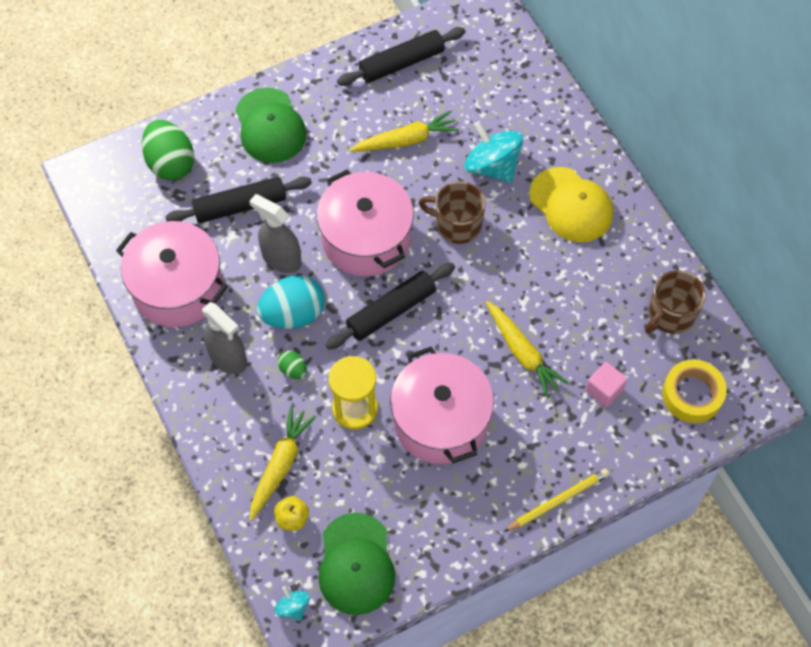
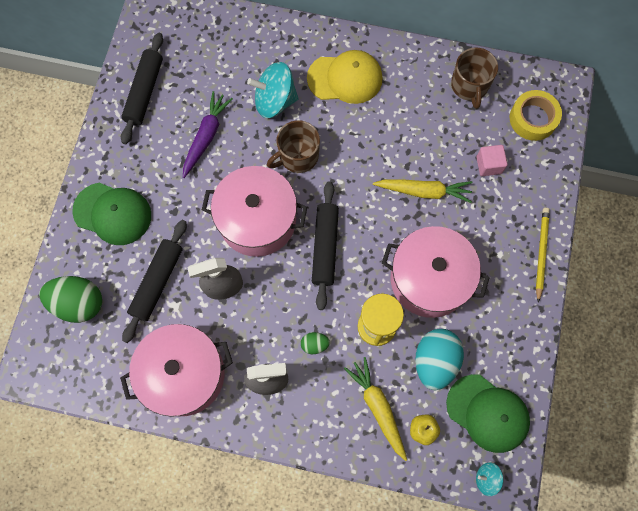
camera: 50 degrees left, 10 degrees up
(293, 314) = (273, 312): turquoise egg -> turquoise egg (435, 361)
(406, 140) = (206, 136): yellow carrot -> purple carrot

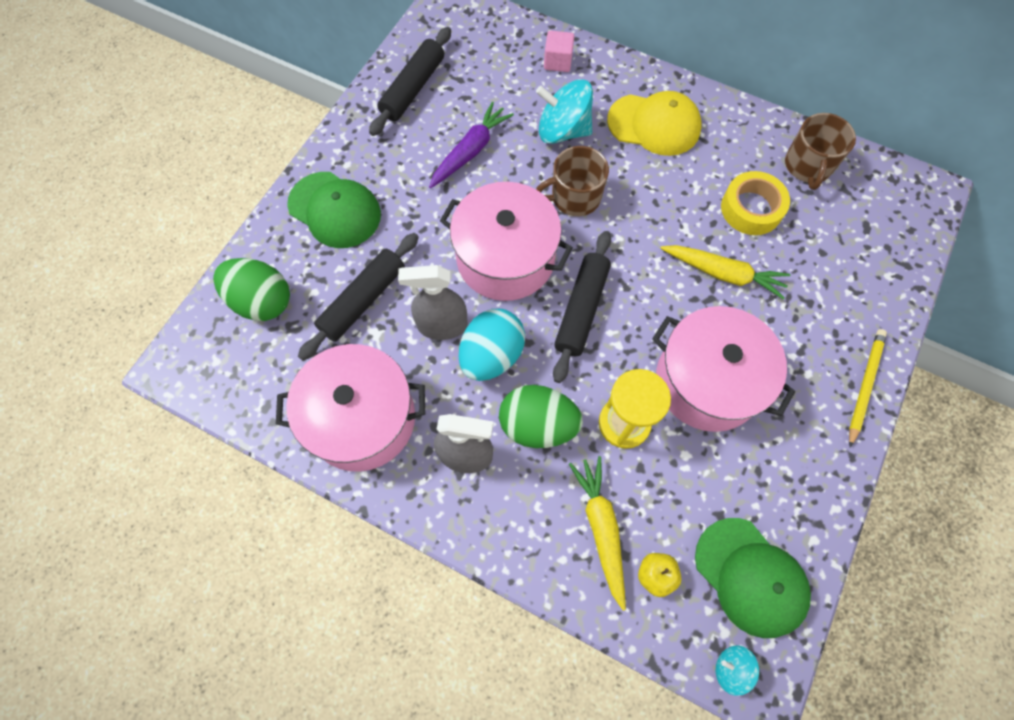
camera: 15 degrees right, 5 degrees down
(314, 344) = (538, 425): green egg -> green egg, size x2.08
(435, 361) = (692, 488): turquoise egg -> turquoise egg (491, 355)
(489, 165) = (814, 262): pink cube -> pink cube (557, 62)
(533, 119) = (882, 221): yellow tape -> yellow tape (751, 209)

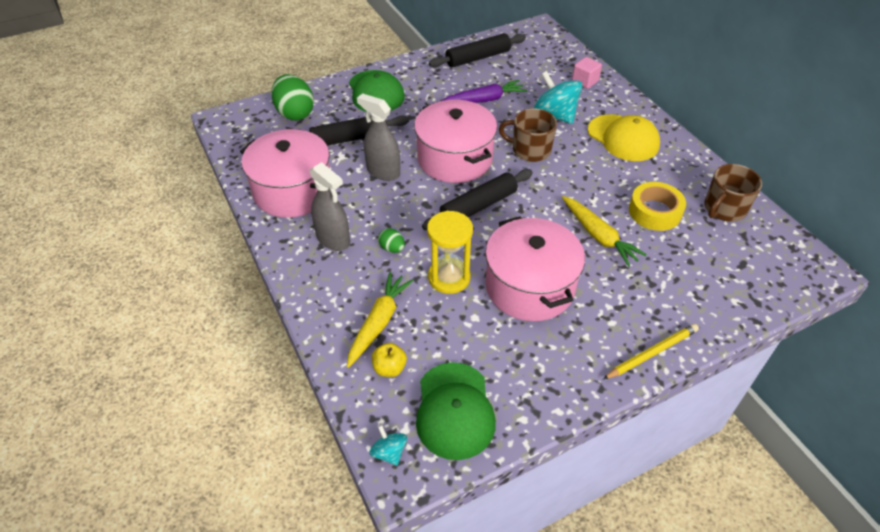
camera: 35 degrees right, 20 degrees down
(491, 355) = (398, 200): turquoise egg -> none
(538, 425) = (392, 248): green egg -> green egg, size x0.48

